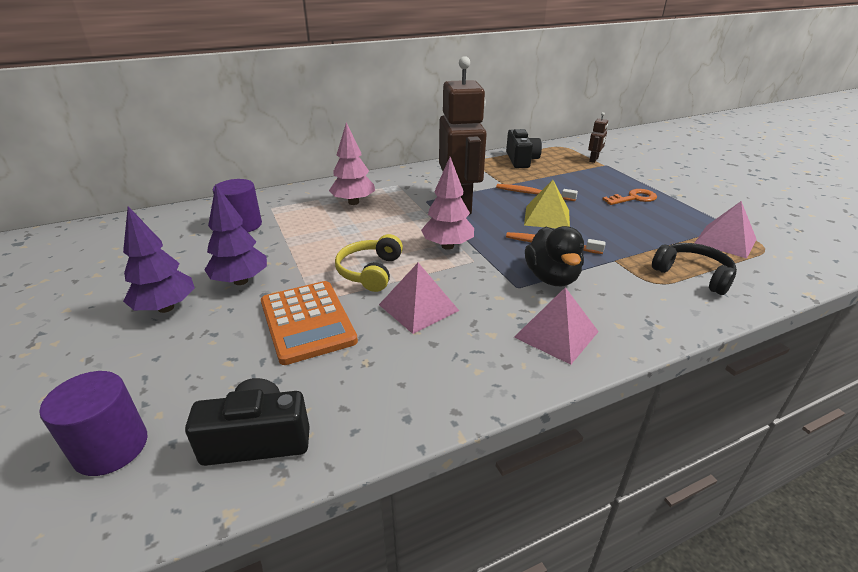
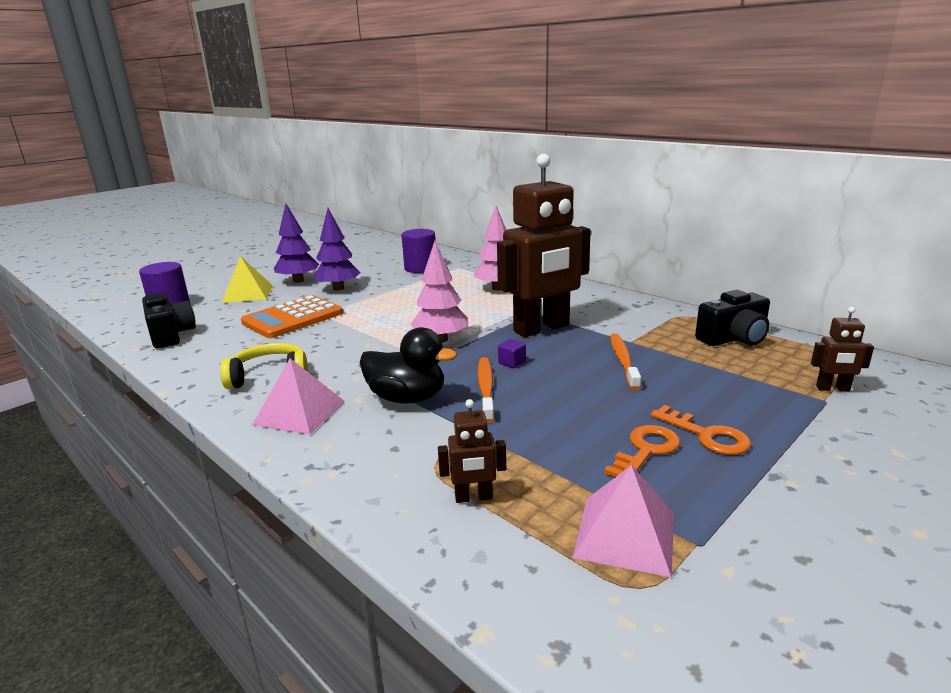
camera: 70 degrees right, 10 degrees down
(370, 271) = (373, 321): yellow headphones -> yellow headphones (269, 376)
(418, 307) = (325, 348): pink pyramid -> none
(513, 227) = (512, 363): none -> purple cube
(547, 217) = (560, 378): yellow pyramid -> yellow pyramid (247, 293)
(552, 278) = (407, 398): black duck -> black duck turned 135 degrees counterclockwise
(647, 216) = (646, 450): none -> orange key
(693, 275) = (473, 497): black headphones -> brown robot

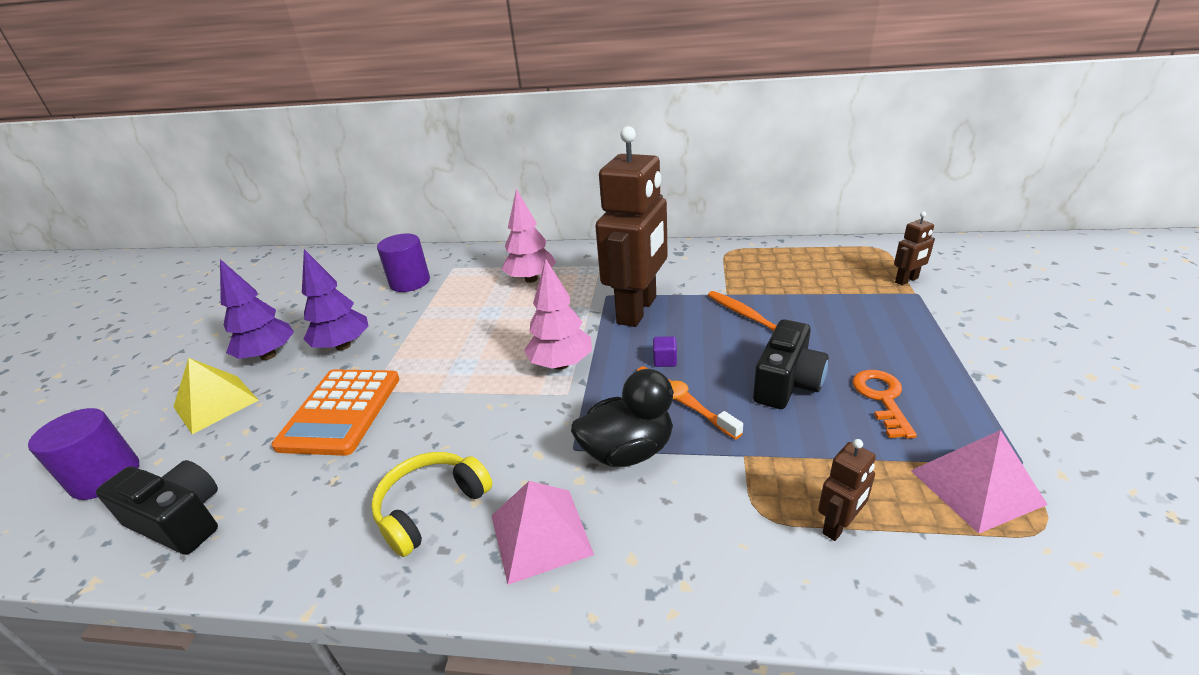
camera: 35 degrees left, 10 degrees up
(706, 435) = (896, 361): orange key -> none
(734, 338) = (792, 260): black camera -> black camera (787, 383)

